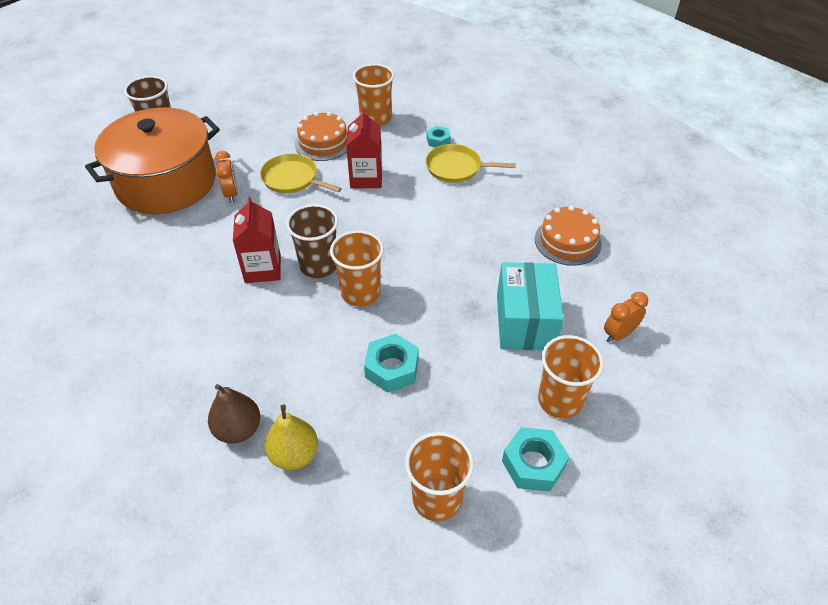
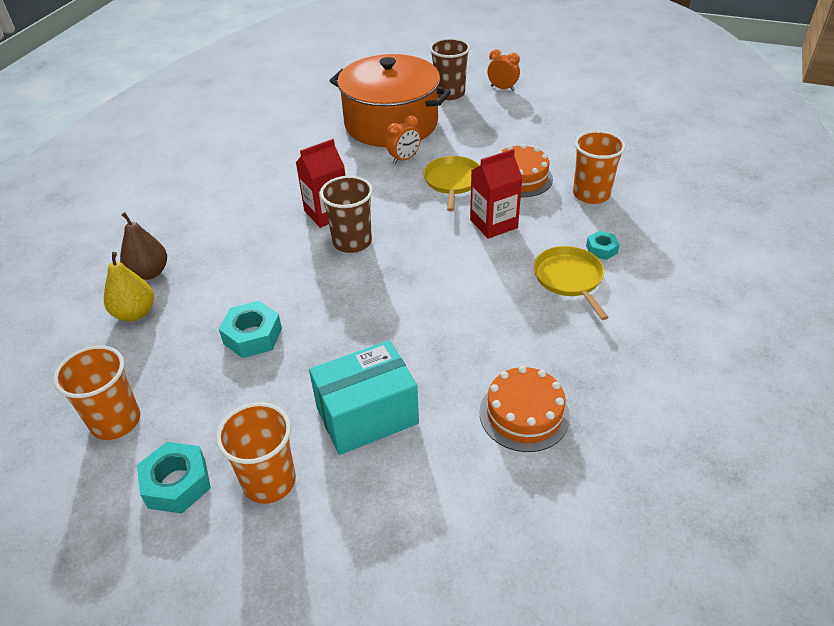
camera: 65 degrees right, 5 degrees down
(360, 293) = (334, 280): orange cup -> none
(619, 334) = (397, 511): orange clock -> orange clock (502, 88)

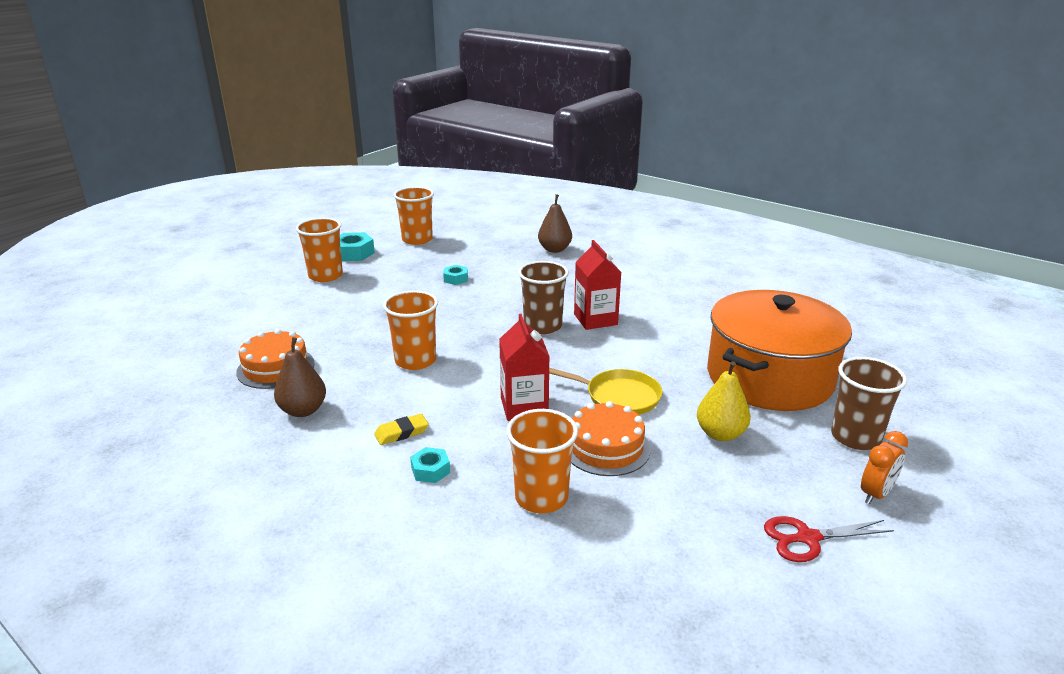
camera: 105 degrees right, 15 degrees down
(135, 313) = (512, 245): yellow pear -> yellow pear (720, 434)
(252, 336) = (455, 279): turquoise nut -> turquoise nut, size x0.60
(367, 415) = (342, 309): turquoise box -> none
(404, 159) = (681, 374): orange clock -> none
(455, 308) = (415, 360): none -> orange cup
(555, 106) = (807, 538): none -> red scissors
(569, 279) = (401, 433): yellow pan -> yellow eraser
(580, 354) = (303, 410): none -> brown pear

